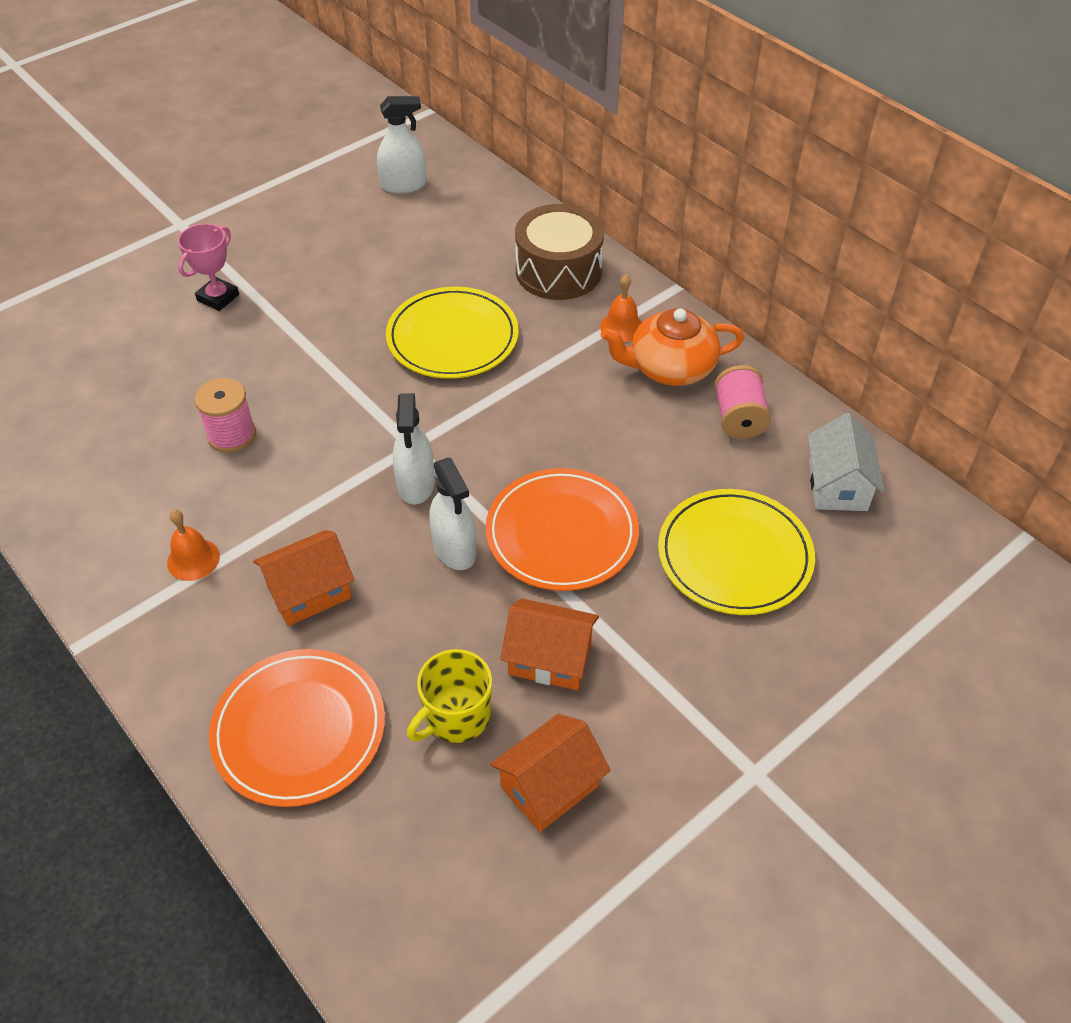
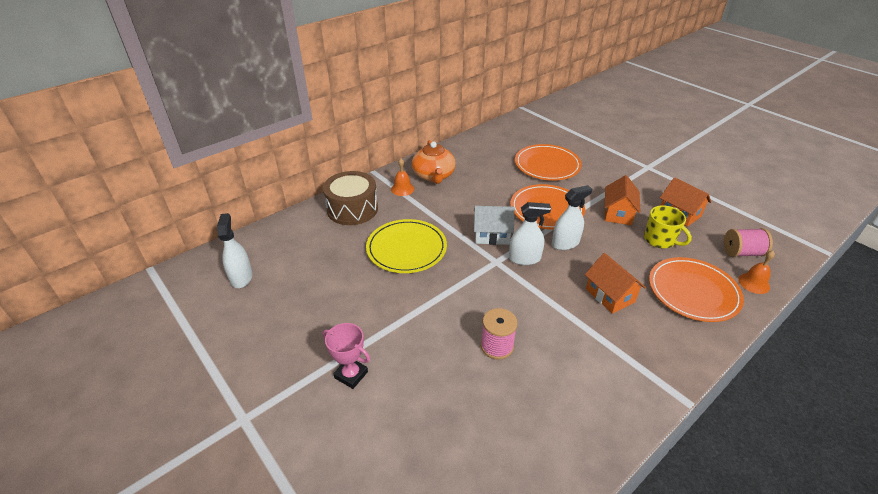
camera: 90 degrees left, 10 degrees down
(193, 559) = (603, 351): orange bell -> orange bell (754, 283)
(734, 555) = (547, 165): yellow plate -> orange plate
(739, 418) = (467, 159): pink spool -> pink spool (742, 253)
(837, 485) = (503, 140): white house -> white house (492, 235)

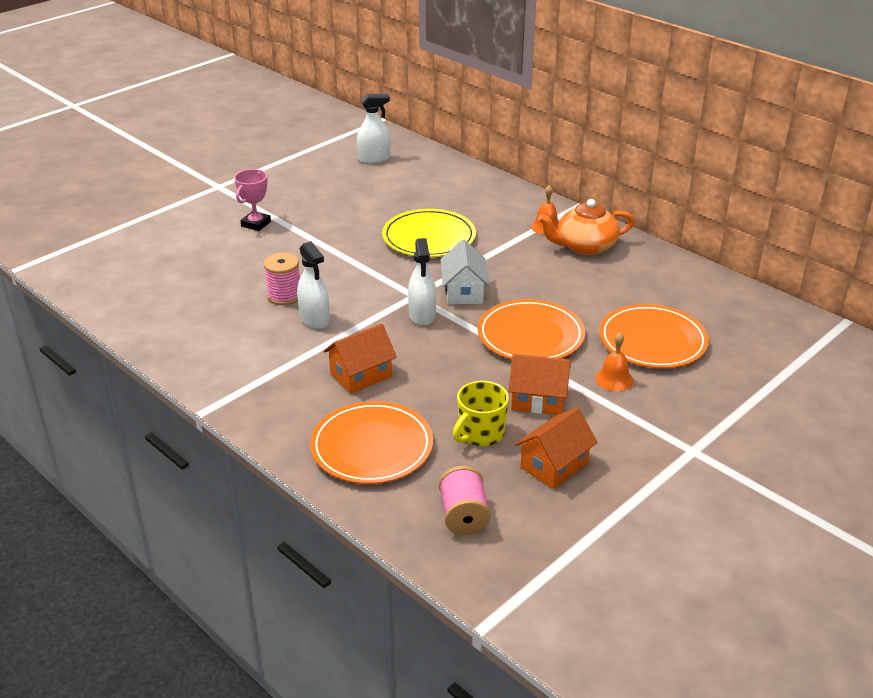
camera: 85 degrees right, 5 degrees down
(352, 209) = (495, 199): brown drum -> none
(565, 243) = (458, 347): white spray bottle -> white spray bottle (314, 319)
(754, 283) = (393, 511): orange bell -> orange bell (614, 379)

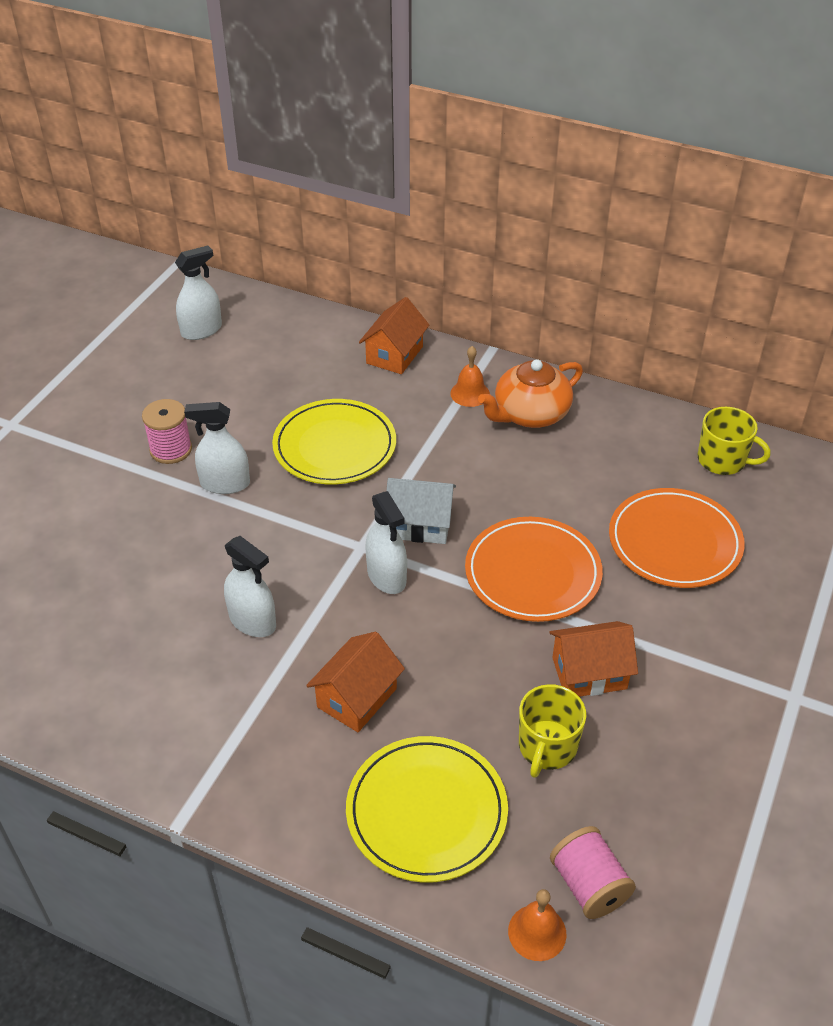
camera: 20 degrees left, 10 degrees up
(256, 224) = (95, 478): pink trophy -> none
(284, 296) = (193, 592): pink spool -> pink spool (171, 450)
(340, 243) = (225, 484): none -> white spray bottle
(372, 447) = (426, 811): orange plate -> yellow plate
(464, 292) = (420, 525): white house -> white house turned 60 degrees counterclockwise
(554, 465) = (655, 770): orange house -> orange house (394, 355)
(614, 379) = (659, 614): orange bell -> orange bell (537, 932)
(722, 301) = (722, 460): none -> yellow mug

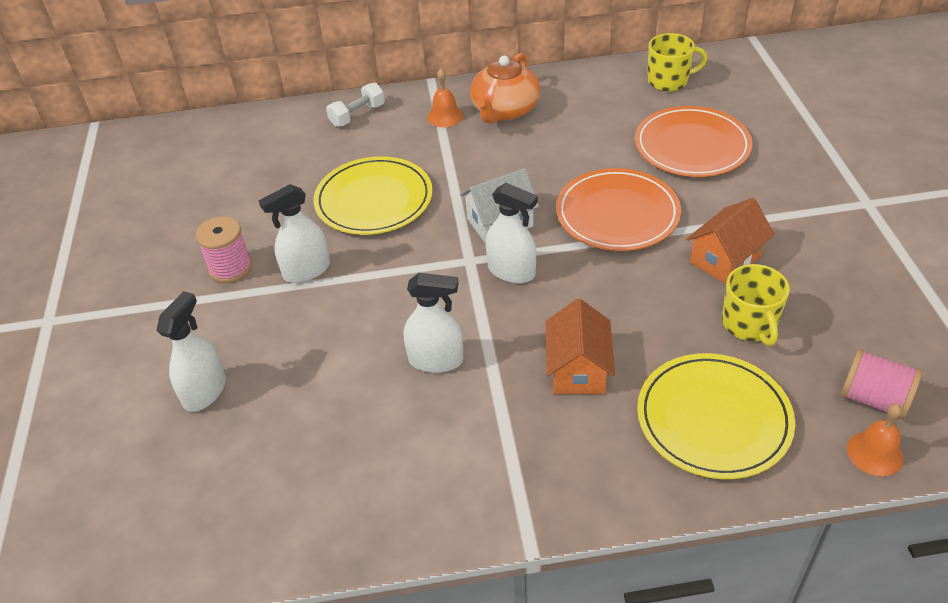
camera: 30 degrees left, 0 degrees up
(201, 330) = (168, 167): white spray bottle -> white spray bottle (205, 391)
(394, 355) = (357, 115): orange house -> white dumbbell

